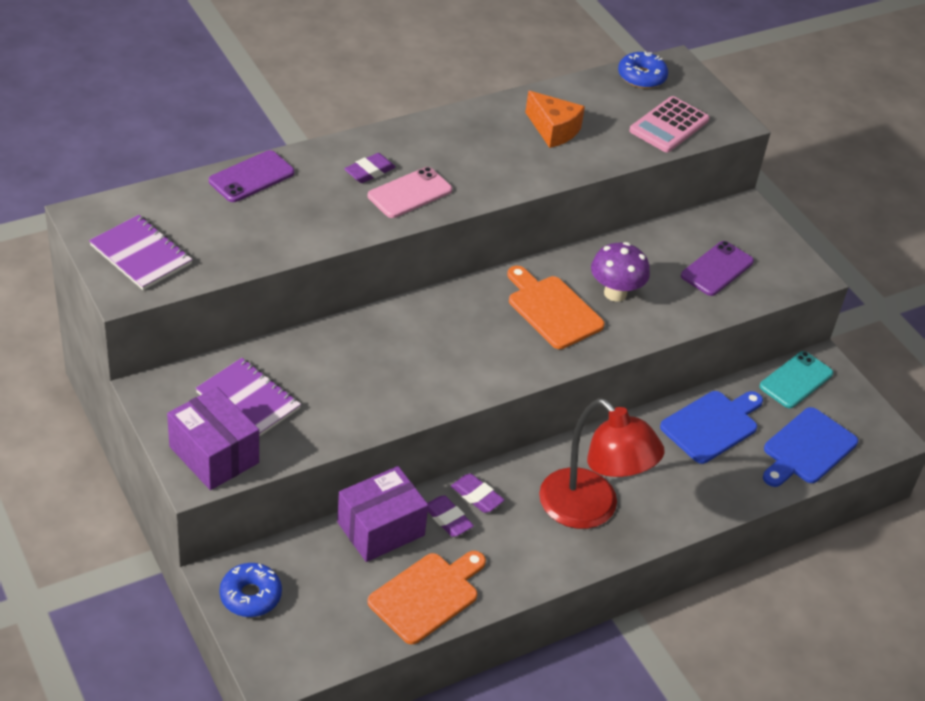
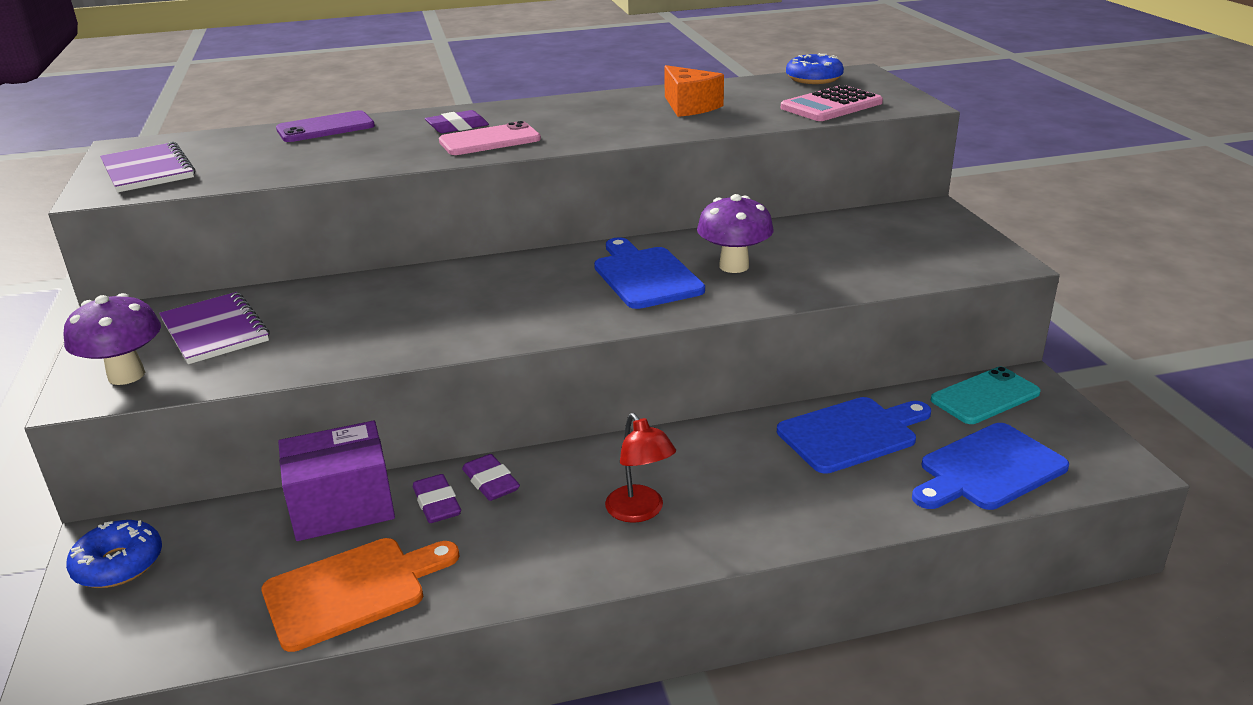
camera: 20 degrees right, 15 degrees down
(214, 455) = (126, 375): purple box -> purple mushroom
(552, 310) = (645, 276): orange cutting board -> blue cutting board
(590, 510) = (640, 512): red lamp -> red lamp, size x0.52
(717, 269) = (877, 252): purple phone -> none

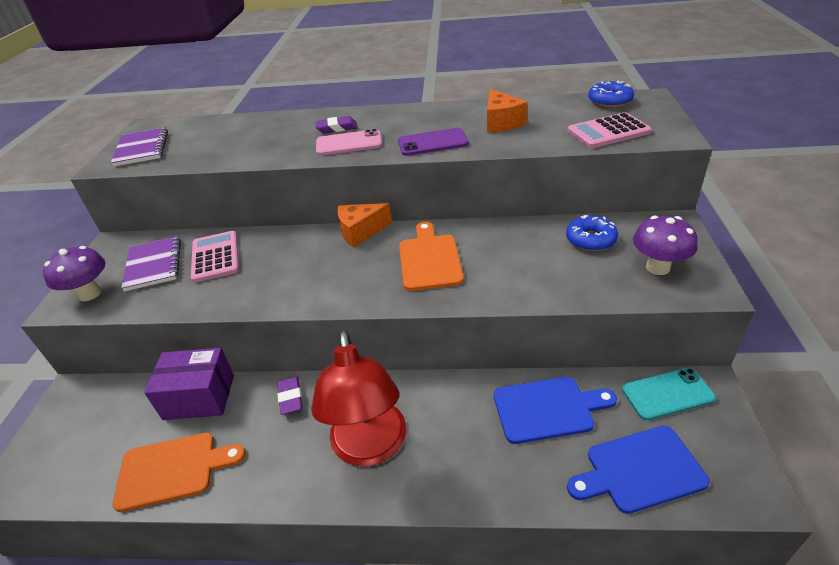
camera: 20 degrees right, 10 degrees up
(118, 564) = (67, 413): blue donut -> blue donut (590, 240)
(315, 310) = (215, 257): none -> pink calculator
(325, 128) = (260, 121): purple phone -> purple phone (432, 142)
(437, 504) = (251, 408): purple eraser -> none
(526, 260) = (360, 232): none -> orange cheese
(640, 512) = (370, 448): red lamp -> red lamp, size x1.93
(645, 276) = (429, 259): blue cutting board -> orange cutting board
(734, 266) = (495, 260): purple mushroom -> purple mushroom (658, 267)

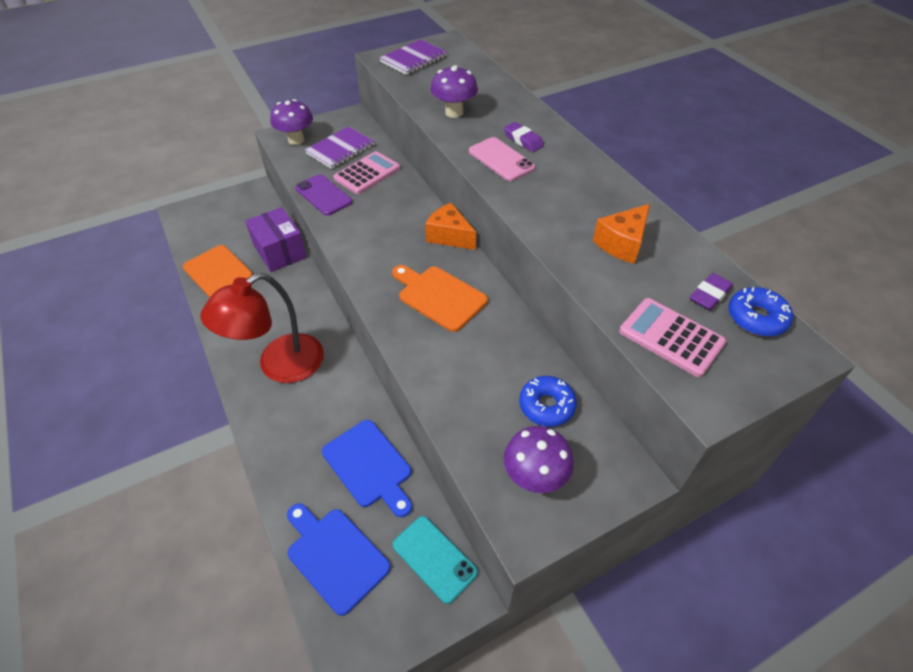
camera: 55 degrees right, 10 degrees up
(254, 148) = (454, 112): none -> purple mushroom
(290, 398) = (302, 299): purple eraser -> purple eraser (709, 295)
(429, 259) = (439, 296): orange cutting board -> orange cutting board turned 105 degrees counterclockwise
(432, 142) = (542, 211): purple phone -> purple phone (323, 195)

